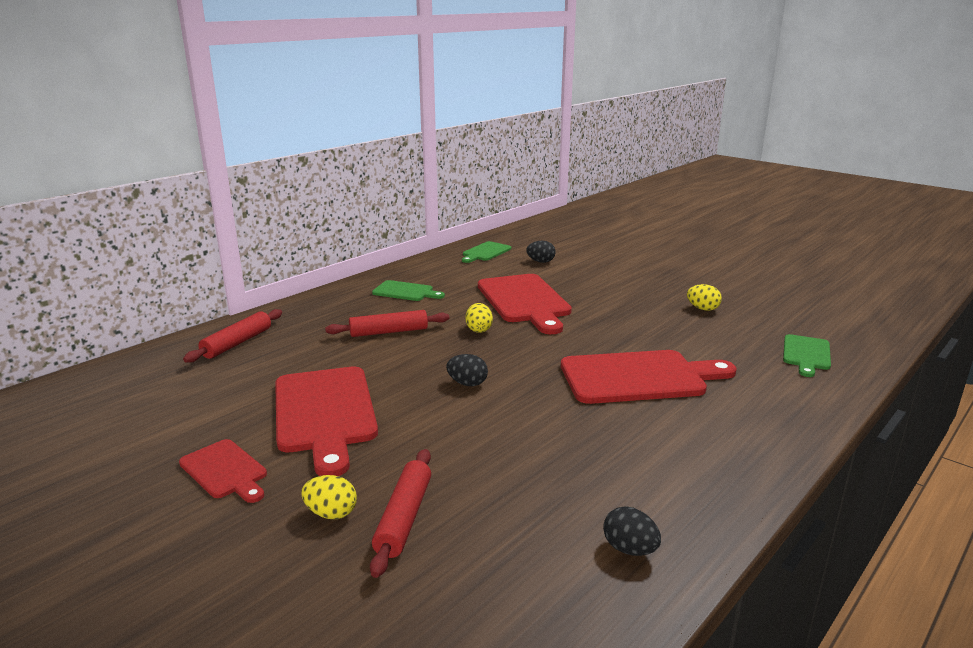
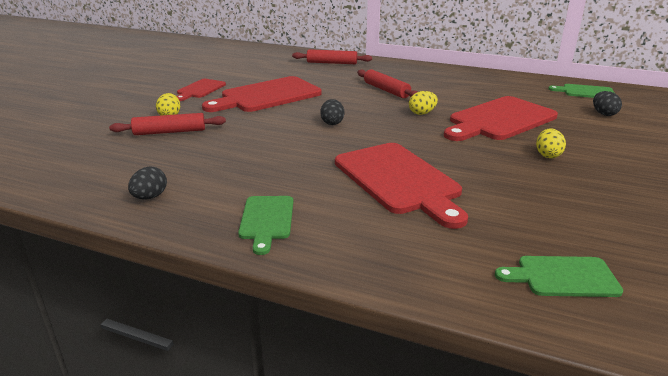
camera: 70 degrees right, 5 degrees up
(405, 292) = (458, 83): green cutting board -> green cutting board (266, 220)
(702, 309) = (609, 202): yellow egg -> yellow egg (547, 155)

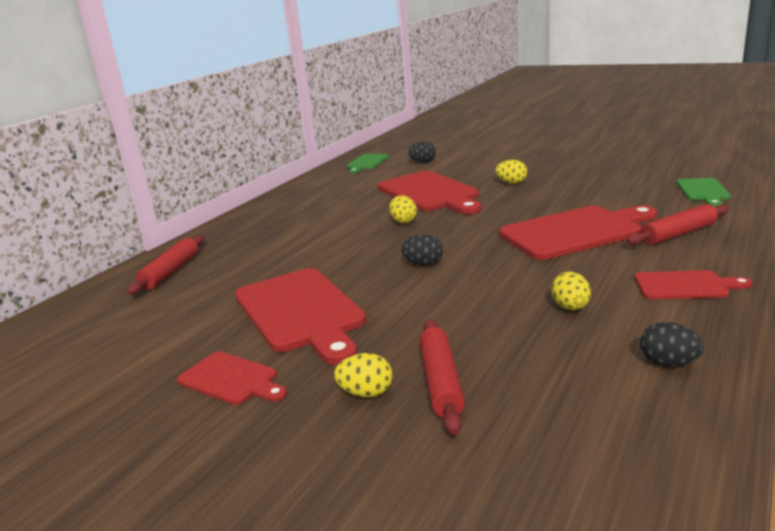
camera: 80 degrees left, 5 degrees down
(243, 170) = (571, 308): none -> yellow egg
(266, 220) = (685, 286): green cutting board -> red cutting board
(386, 90) = (318, 237): red rolling pin -> red rolling pin (678, 234)

